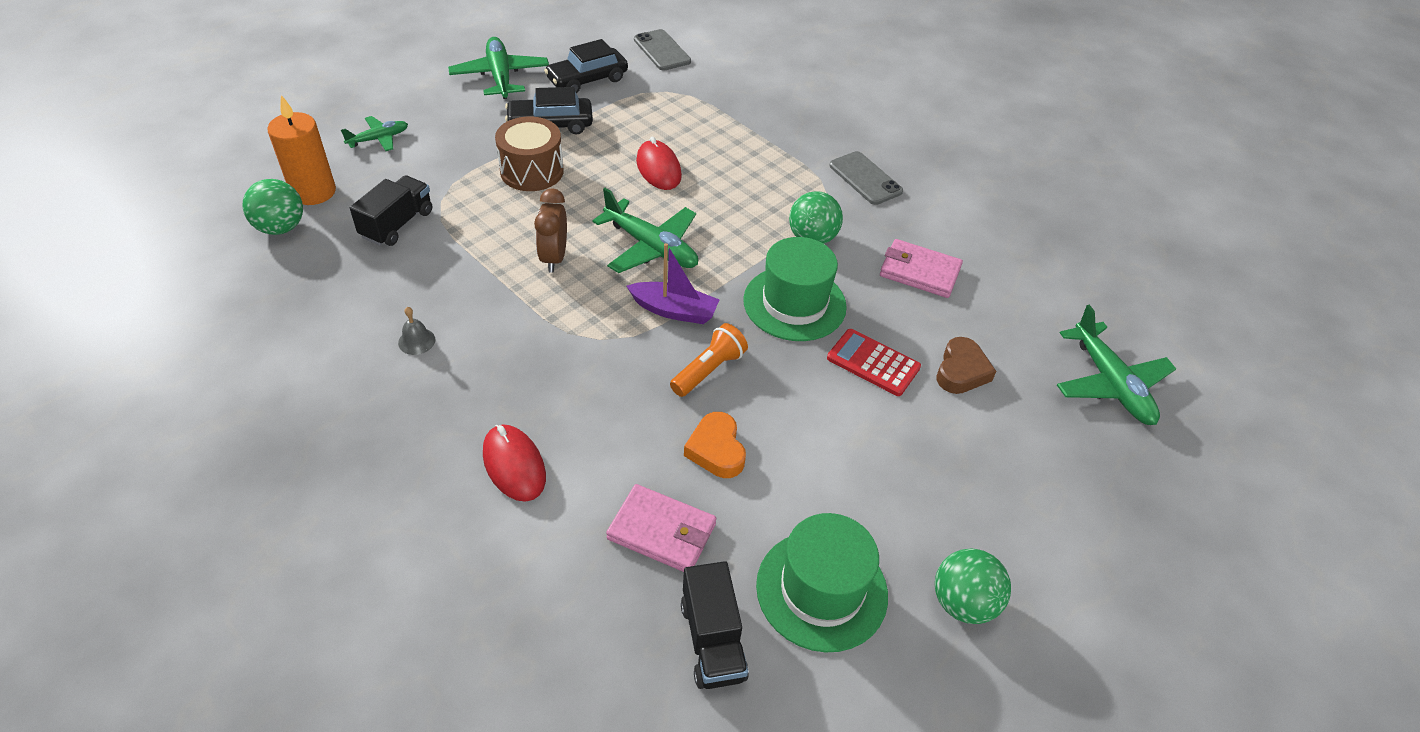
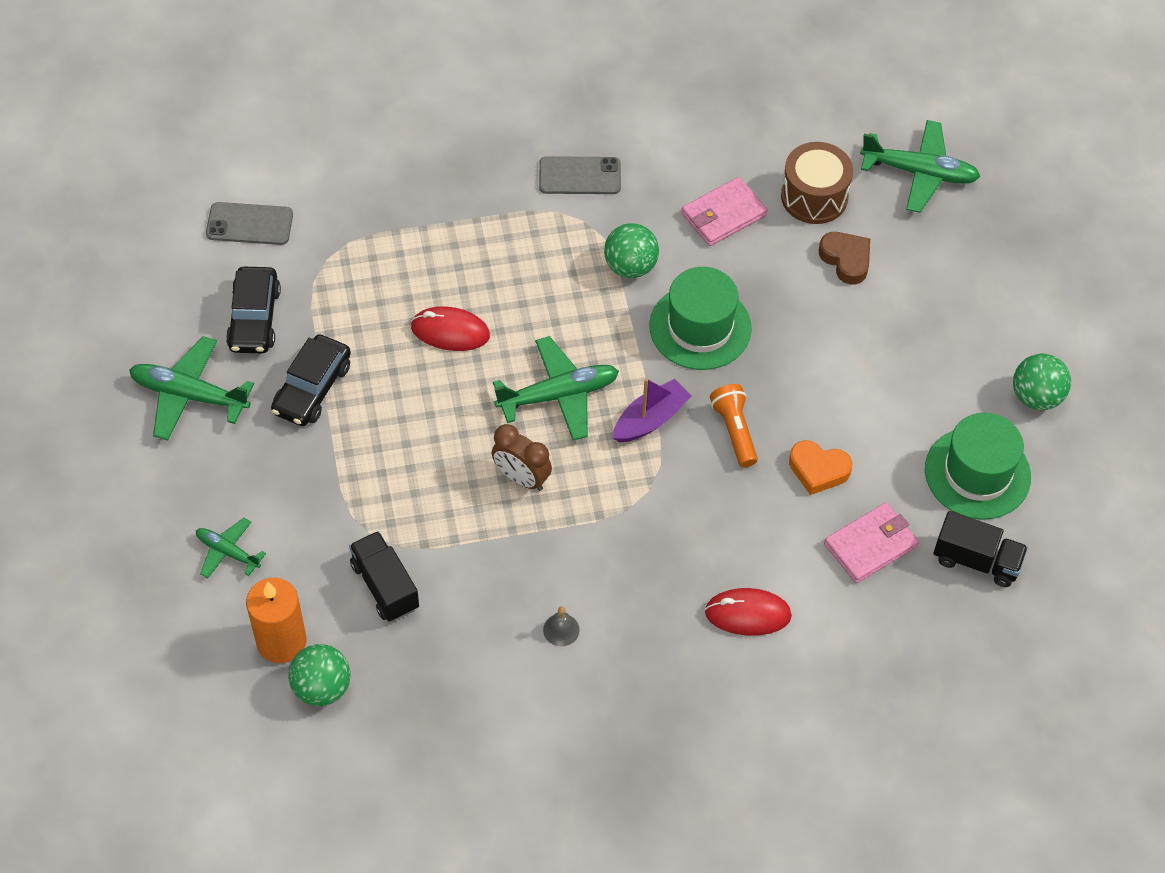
camera: 55 degrees left, 10 degrees up
(379, 139) = (228, 552): green plane -> green plane turned 60 degrees counterclockwise
(532, 171) = (379, 439): brown drum -> brown drum (814, 197)
(873, 363) = (800, 313): red calculator -> none

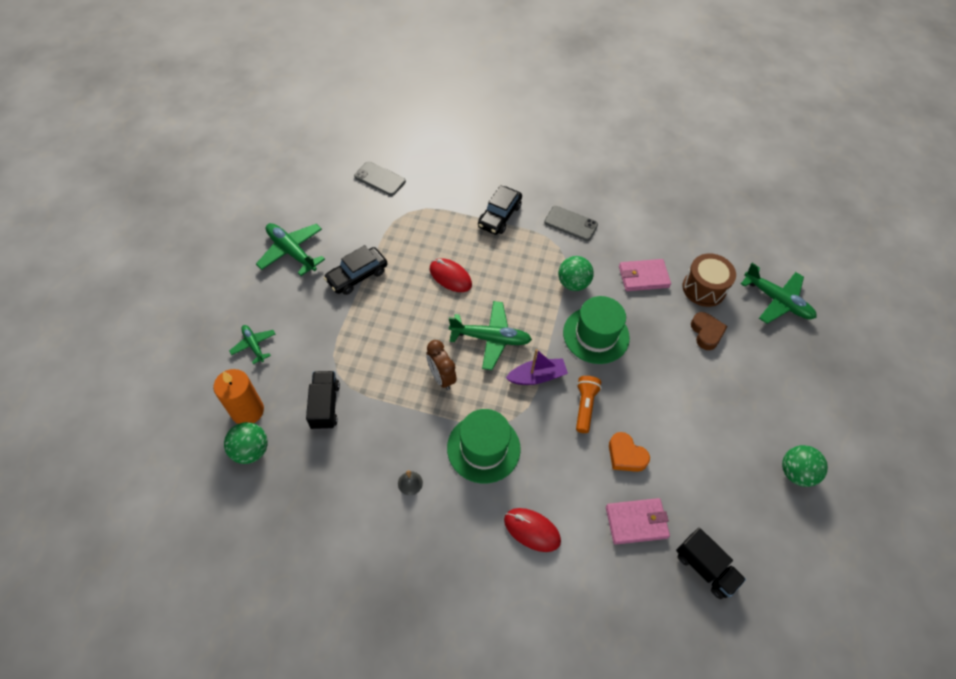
camera: 25 degrees right, 0 degrees up
(254, 318) = (351, 226): black car -> black car (499, 216)
(977, 473) = (732, 506): green hat -> green hat (483, 448)

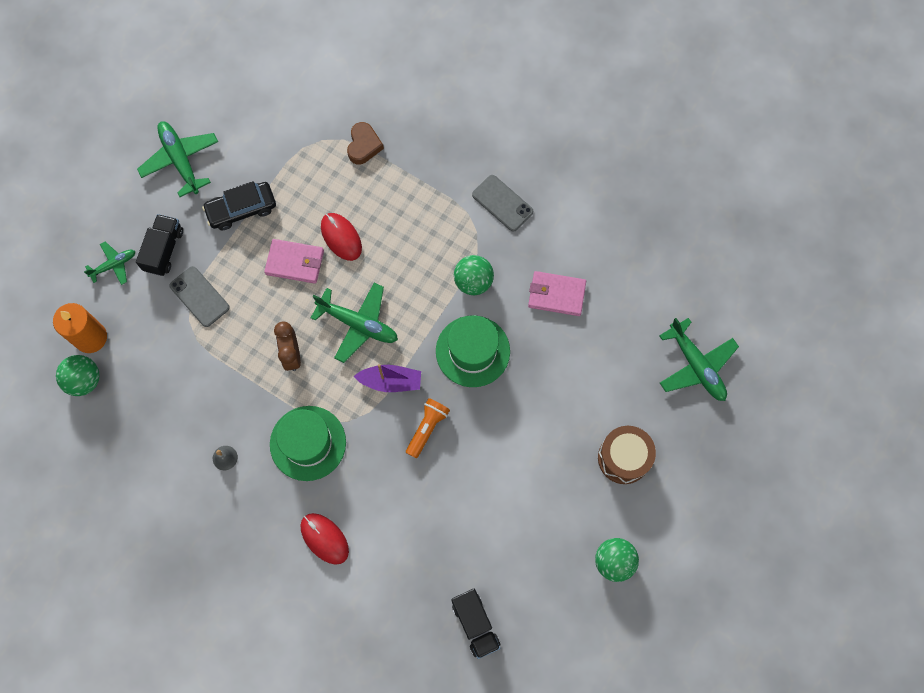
camera: 20 degrees right, 15 degrees up
(254, 345) = (114, 265): green plane -> green plane turned 75 degrees clockwise
(325, 406) = (166, 353): black truck -> black truck (164, 250)
(380, 179) = (304, 86): grey phone -> grey phone (199, 297)
(499, 216) = (424, 172): black car -> none
(625, 455) = (447, 492): orange heart -> none
(636, 522) = (428, 561): pink wallet -> pink wallet (295, 262)
(704, 288) = (619, 328): brown drum -> brown drum (623, 458)
(706, 333) = (595, 382): brown heart -> brown heart (364, 145)

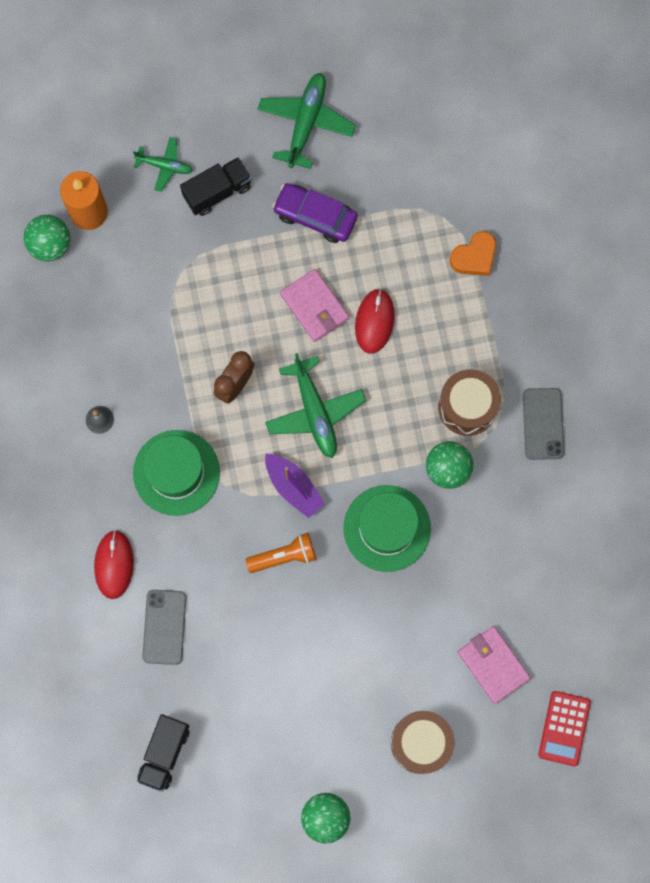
camera: 45 degrees right, 5 degrees up
(199, 297) = (208, 261): grey phone -> grey phone (164, 627)
(241, 209) = (315, 216): black car -> purple car
(364, 145) = (474, 257): brown heart -> orange heart
(448, 235) = (467, 407): none -> brown drum
(556, 294) = (507, 549): pink wallet -> pink wallet (493, 664)
(696, 366) = (564, 728): green plane -> red calculator

